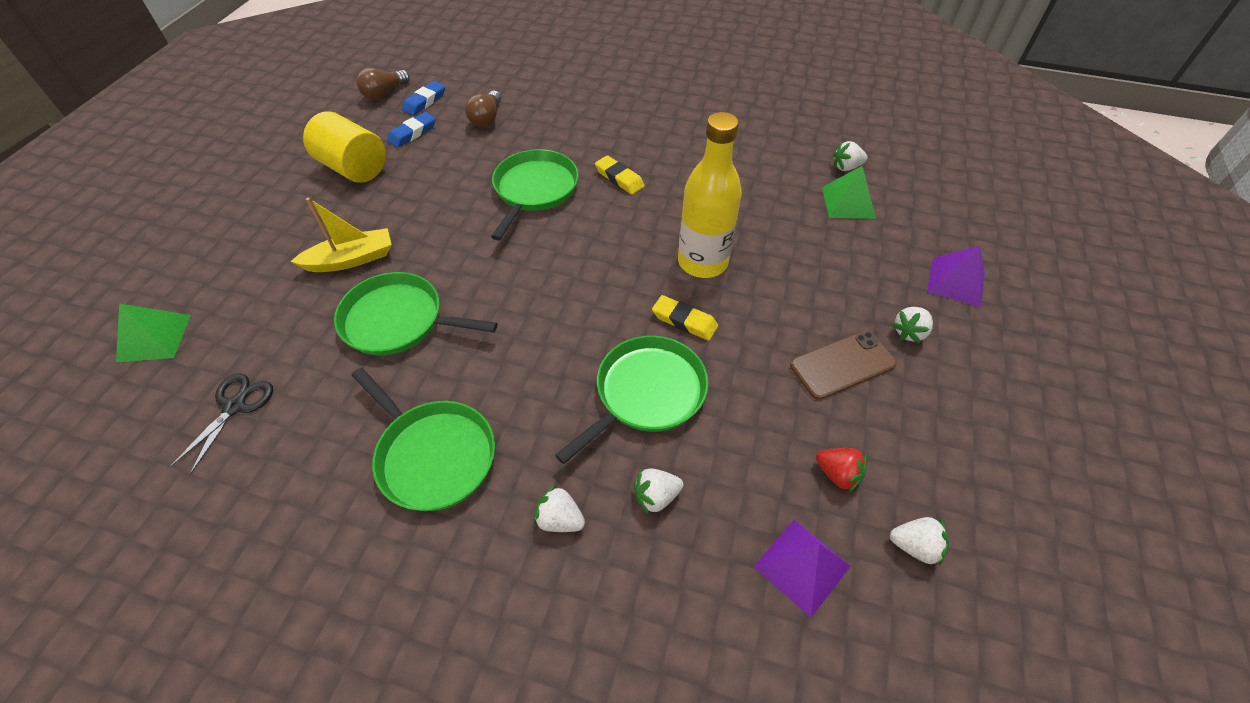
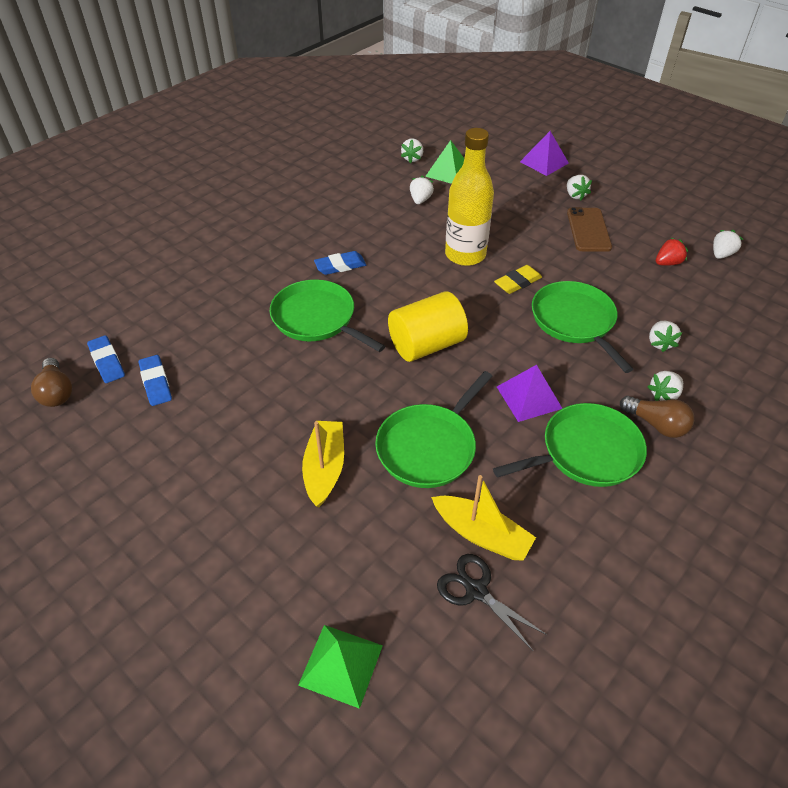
camera: 65 degrees left, 5 degrees down
(300, 392) = (481, 534): none -> yellow boat
(353, 168) = (176, 442): yellow cylinder -> yellow cylinder (426, 345)
(487, 118) = (182, 323): brown light bulb -> brown light bulb (656, 424)
(619, 178) = (340, 266): yellow eraser -> blue eraser
(773, 197) = (420, 200): none -> white strawberry
(802, 566) = (723, 299): purple pyramid -> purple pyramid (528, 397)

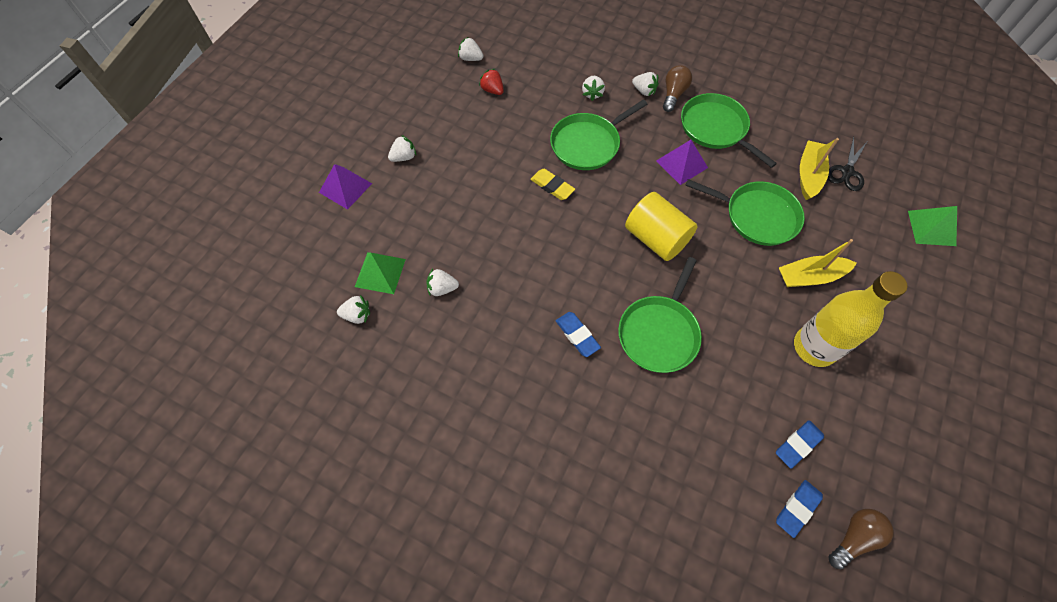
camera: 105 degrees left, 15 degrees up
(465, 255) = (525, 231): yellow bottle -> yellow bottle (814, 347)
(588, 230) = (459, 143): brown phone -> none
(660, 343) = (592, 93): white strawberry -> white strawberry turned 105 degrees clockwise

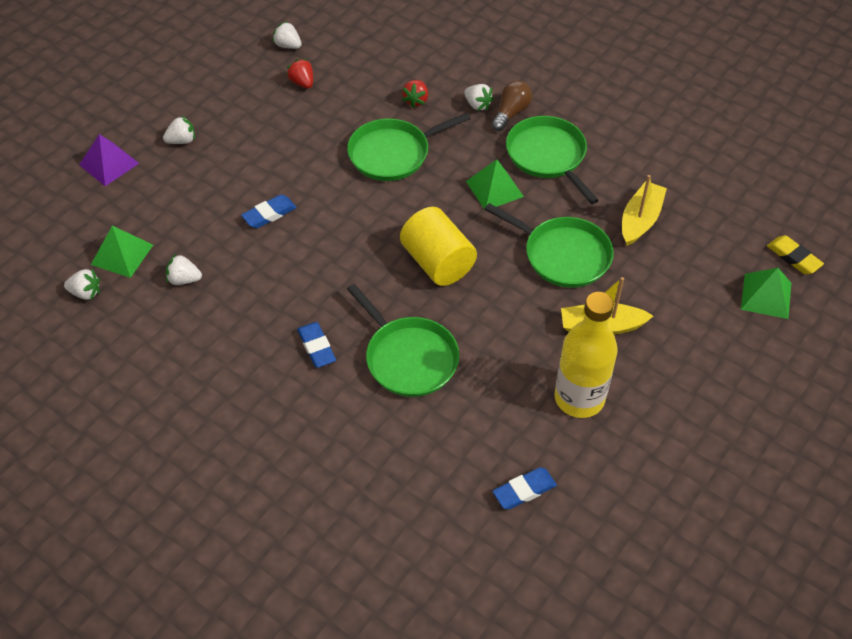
camera: 10 degrees right, 10 degrees down
(552, 186) = (338, 193): yellow eraser -> yellow eraser (793, 257)
(592, 93) = (416, 100): white strawberry -> red strawberry
(659, 333) = (408, 358): green pan -> green pan turned 75 degrees counterclockwise
(681, 164) = (494, 189): purple pyramid -> green pyramid
(797, 508) = (500, 551): blue eraser -> blue eraser (269, 214)
(847, 172) = (687, 222): black scissors -> none
(854, 538) = (553, 589): brown light bulb -> none

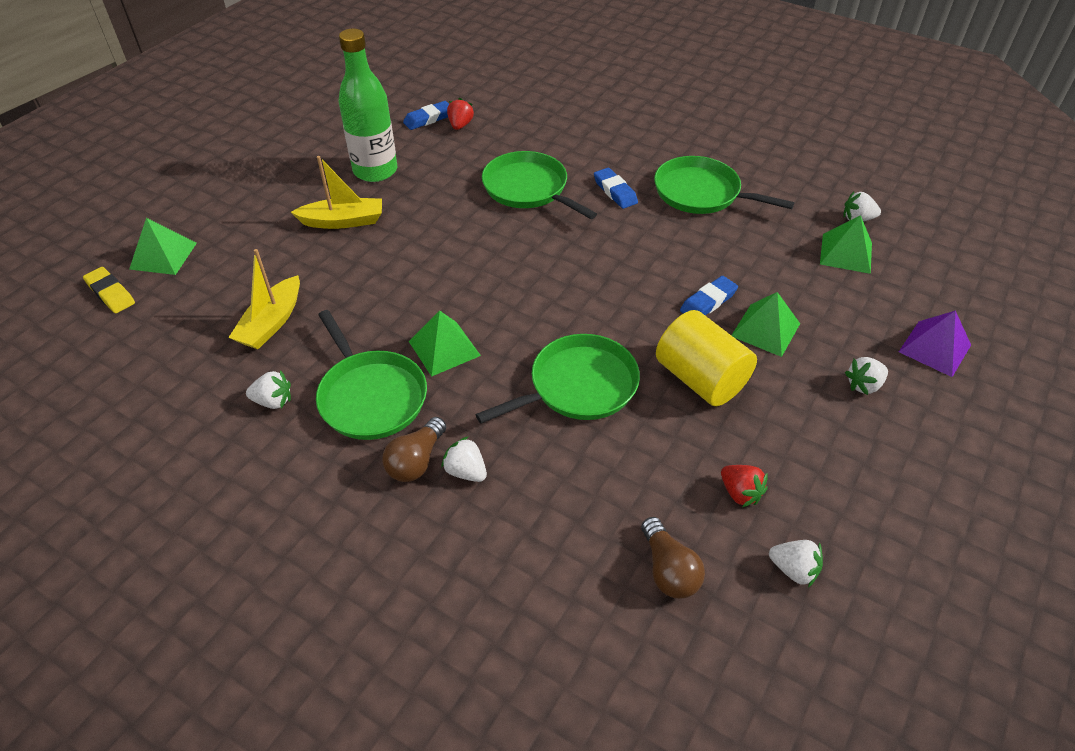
camera: 175 degrees right, 5 degrees down
(184, 279) = (767, 235): white strawberry -> white strawberry (273, 401)
(232, 187) = (765, 329): none -> green pyramid
(360, 50) = (668, 570): none -> brown light bulb
(416, 100) = (559, 473): red strawberry -> red strawberry (460, 125)
(438, 262) = (508, 265): yellow cylinder -> yellow cylinder (700, 379)
(563, 255) = (371, 280): green pan -> green pan (701, 193)
(579, 398) = (375, 171): yellow bottle -> green bottle

